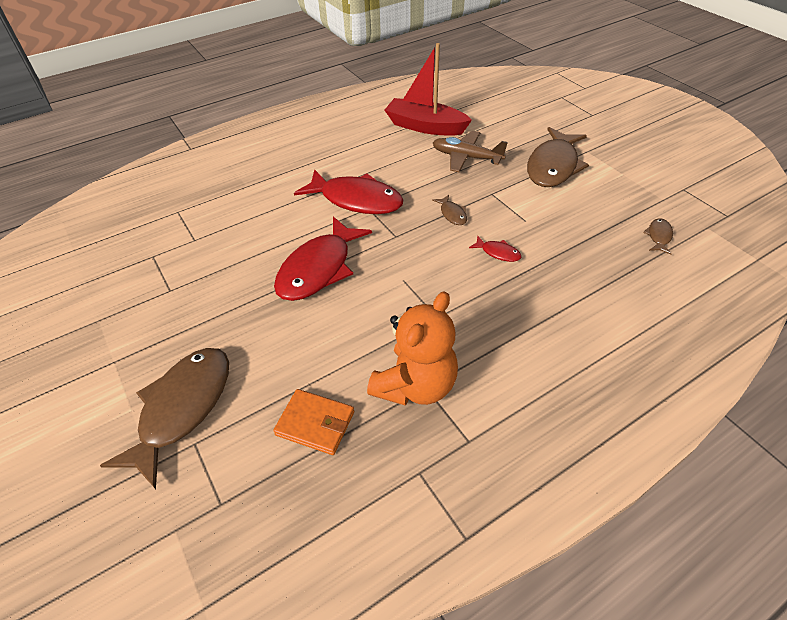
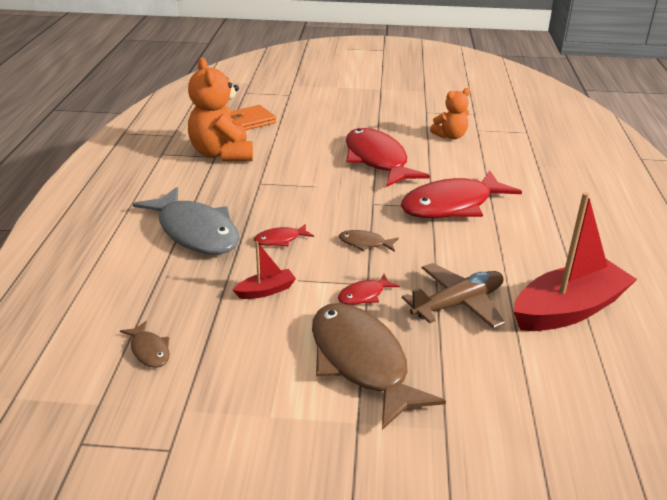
camera: 125 degrees right, 15 degrees down
(182, 408) = (317, 96): brown fish -> none
(224, 249) = (450, 136): none -> orange teddy bear
(503, 189) = (364, 295): none -> red fish
(547, 302) = (195, 232): none -> grey fish
(553, 226) = (266, 291): none -> red boat

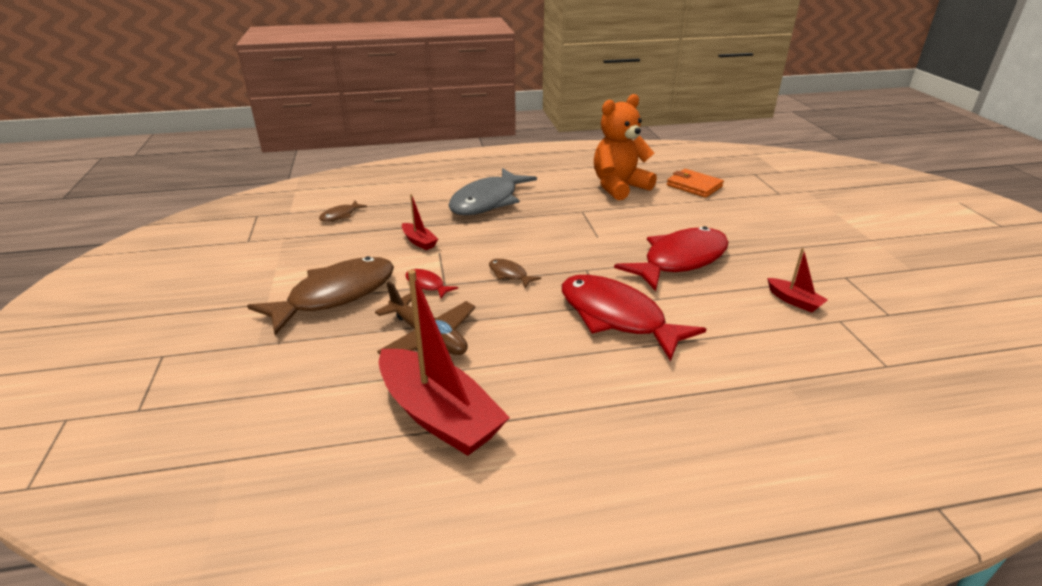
camera: 75 degrees right, 0 degrees up
(280, 240) = (494, 235): red fish -> none
(364, 243) = (509, 274): brown fish -> brown fish turned 45 degrees counterclockwise
(450, 136) = (794, 301): orange teddy bear -> red boat

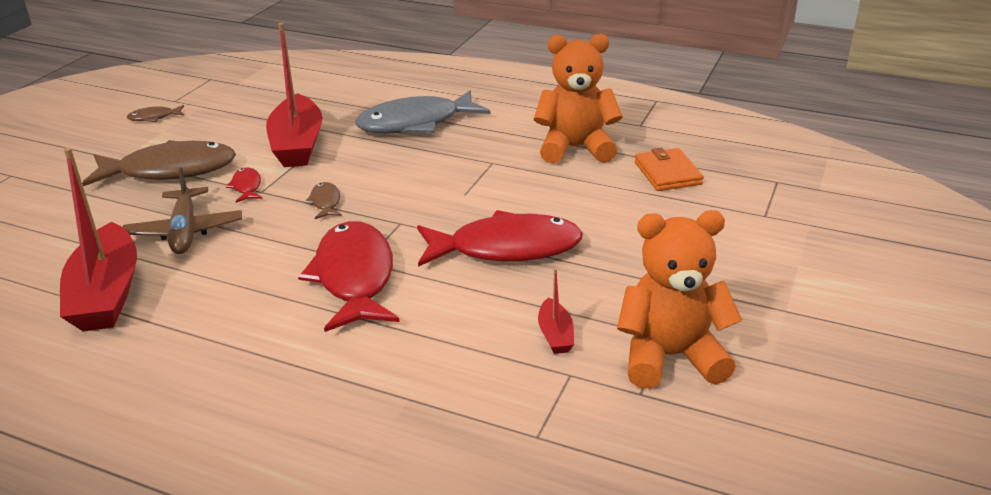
camera: 35 degrees right, 0 degrees up
(340, 215) = (271, 99): brown fish -> brown fish (154, 117)
(419, 242) = (297, 144): red boat -> red boat, size x2.21
(867, 287) = (670, 356): none -> orange teddy bear

